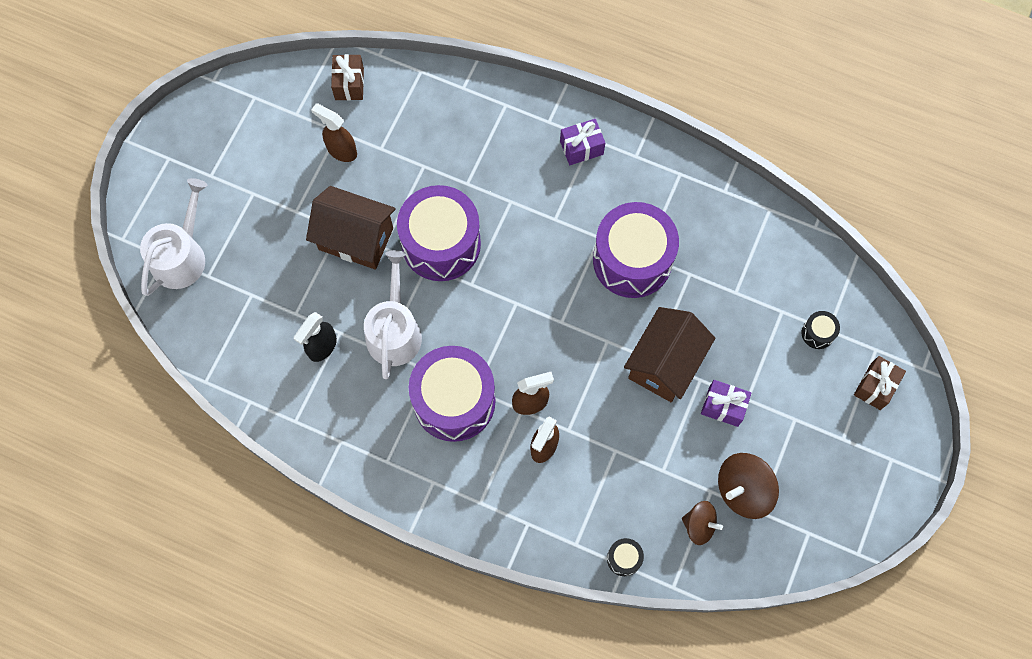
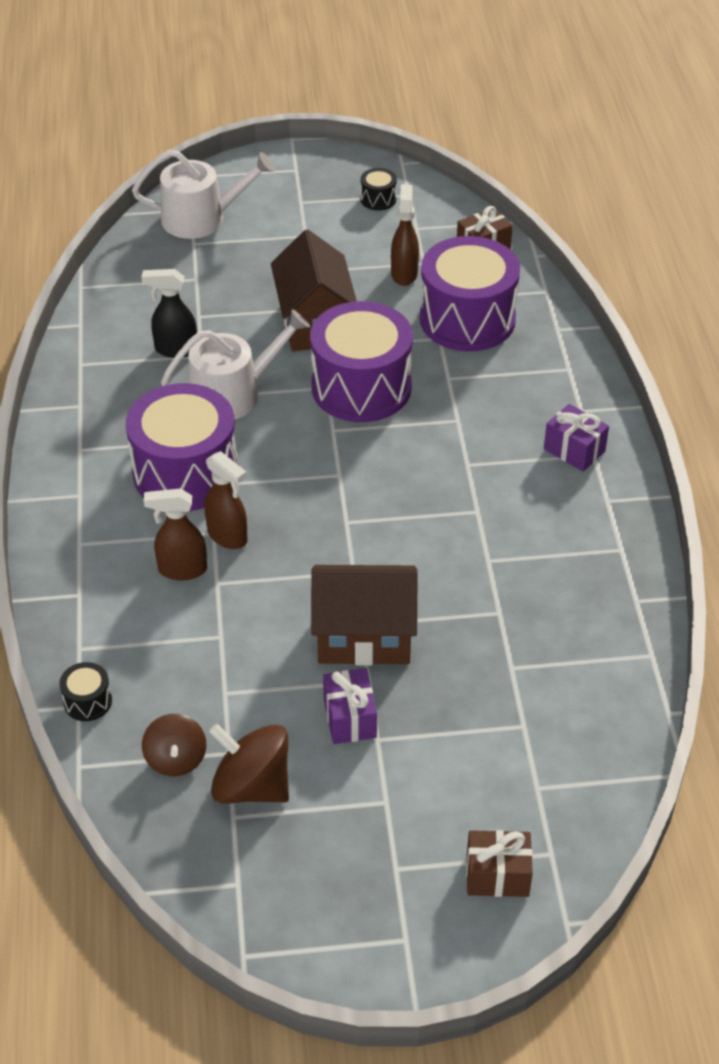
camera: 60 degrees right, 25 degrees down
(632, 260) = (472, 552): purple drum -> purple drum (467, 319)
(817, 333) = (523, 777): black drum -> black drum (378, 199)

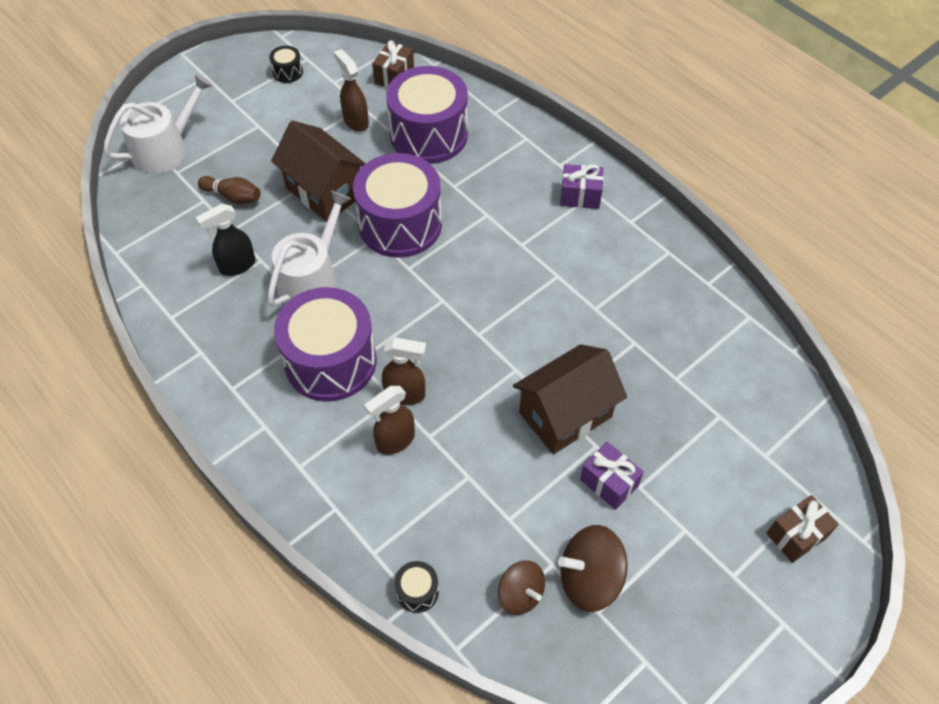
camera: 35 degrees left, 10 degrees up
(225, 288) = (233, 196): none -> brown bowling pin

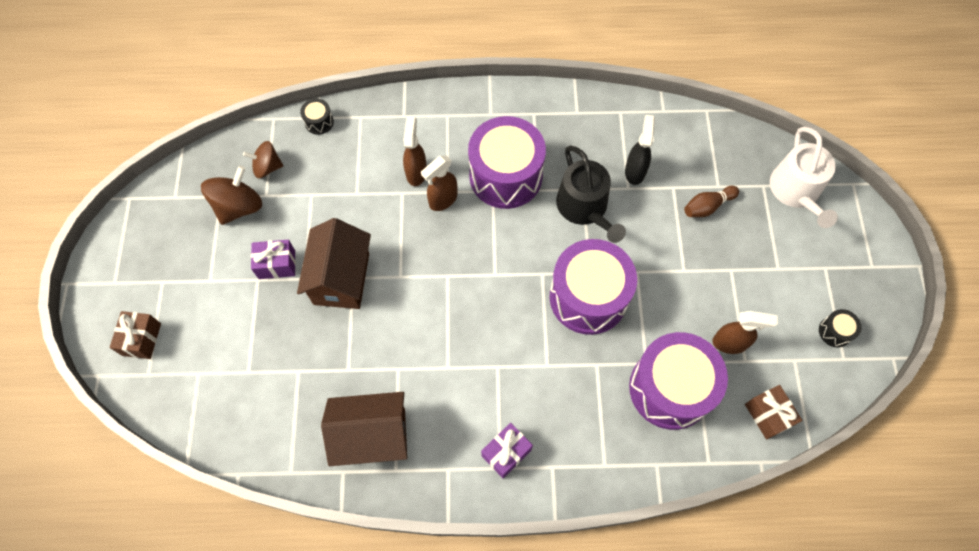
camera: 130 degrees right, 10 degrees up
(312, 278) = (585, 208): white watering can -> black watering can
(324, 192) = (664, 268): brown house -> brown house (373, 436)

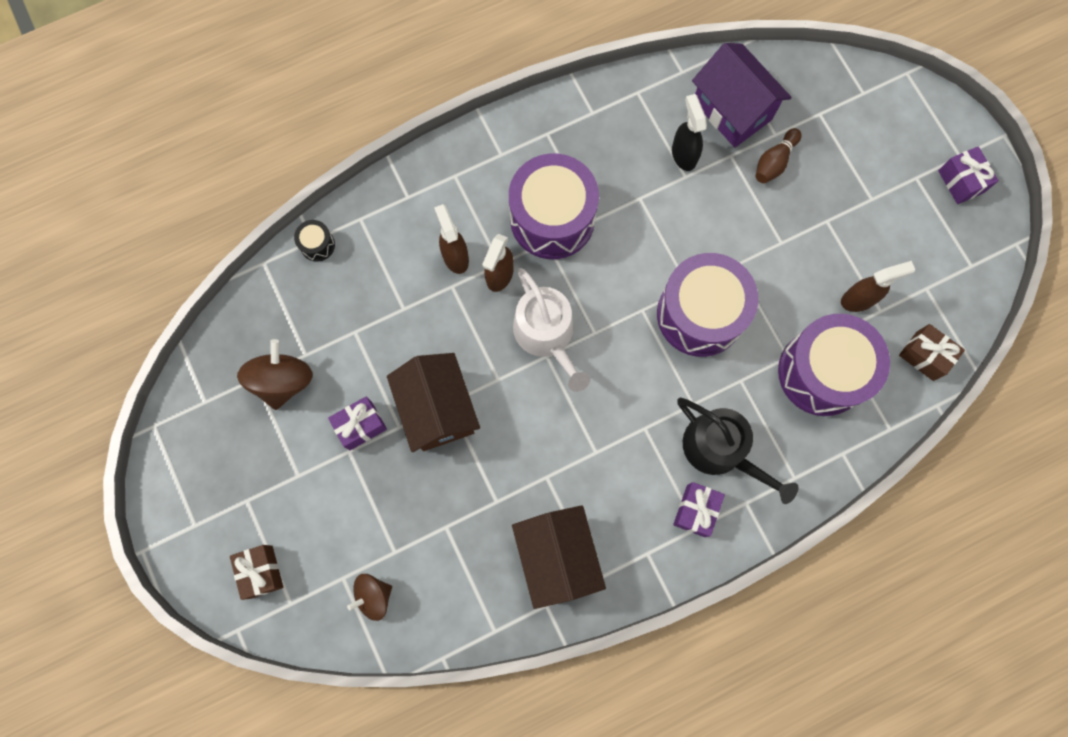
camera: 25 degrees left, 10 degrees up
(267, 167) = (289, 322): brown spinning top -> brown spinning top (373, 596)
(373, 436) = (557, 556): brown house -> brown house turned 75 degrees counterclockwise
(585, 208) = (651, 219): black watering can -> black watering can (720, 450)
(690, 154) = (732, 110): none -> purple house
(796, 192) = (855, 106): white watering can -> white watering can (547, 335)
(834, 331) = (952, 241): black drum -> none
(863, 286) = (960, 181): none -> purple gift

